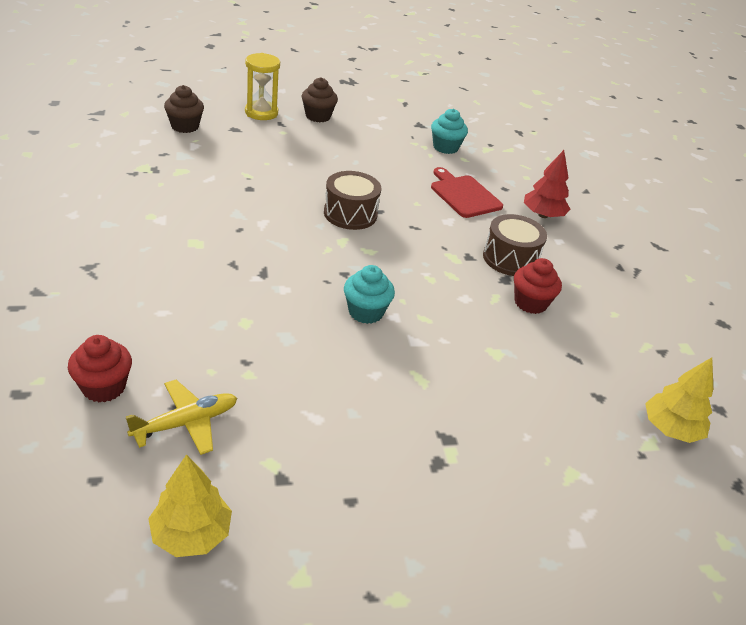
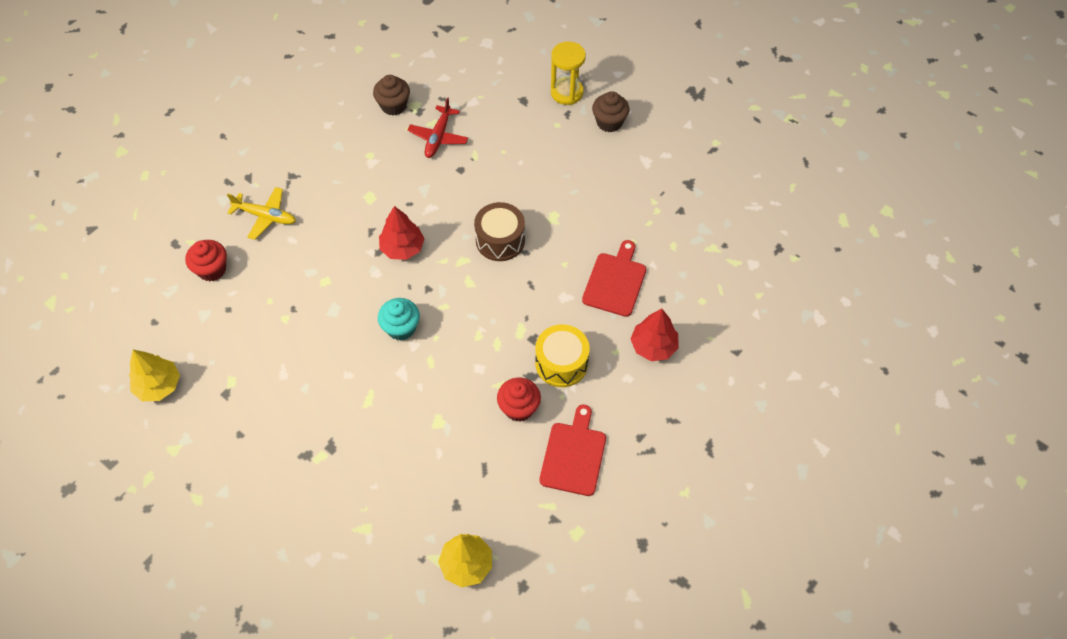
camera: 55 degrees right, 20 degrees up
(185, 126) = (489, 77): brown cupcake -> brown cupcake (393, 106)
(186, 423) = (222, 323): yellow plane -> yellow plane (265, 216)
(198, 177) = (438, 137): none -> red plane
(280, 260) = (402, 248): none -> red tree
(445, 147) = (675, 223): turquoise cupcake -> none
(510, 259) = (561, 363): brown drum -> yellow drum
(607, 305) = (574, 455): none -> red cutting board

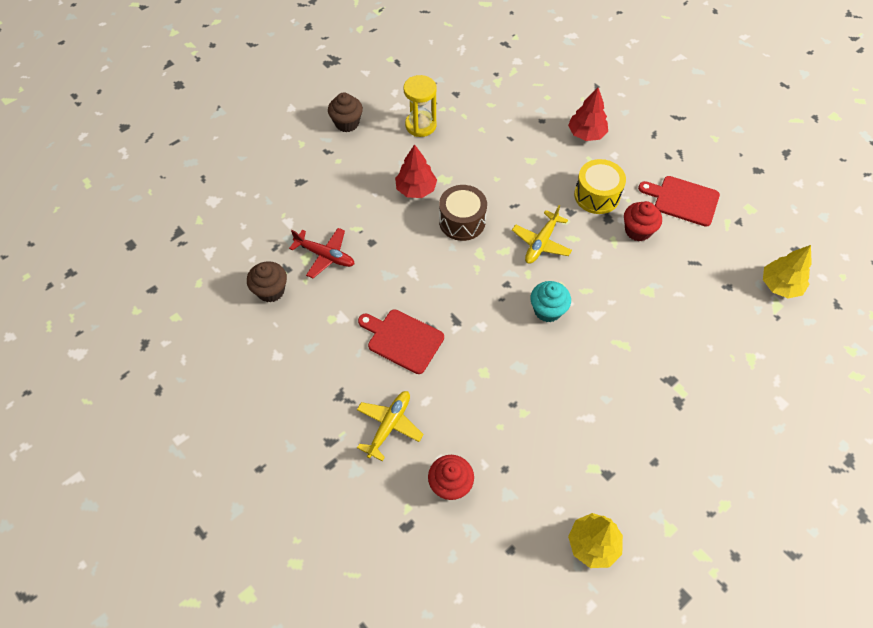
camera: 80 degrees left, 0 degrees up
(402, 248) = (456, 300): red tree -> red tree (416, 189)
(485, 314) = (541, 243): none -> yellow plane
(566, 92) = (301, 148): yellow hourglass -> yellow hourglass (420, 125)
(615, 282) = (520, 147): red cutting board -> red cutting board (403, 340)

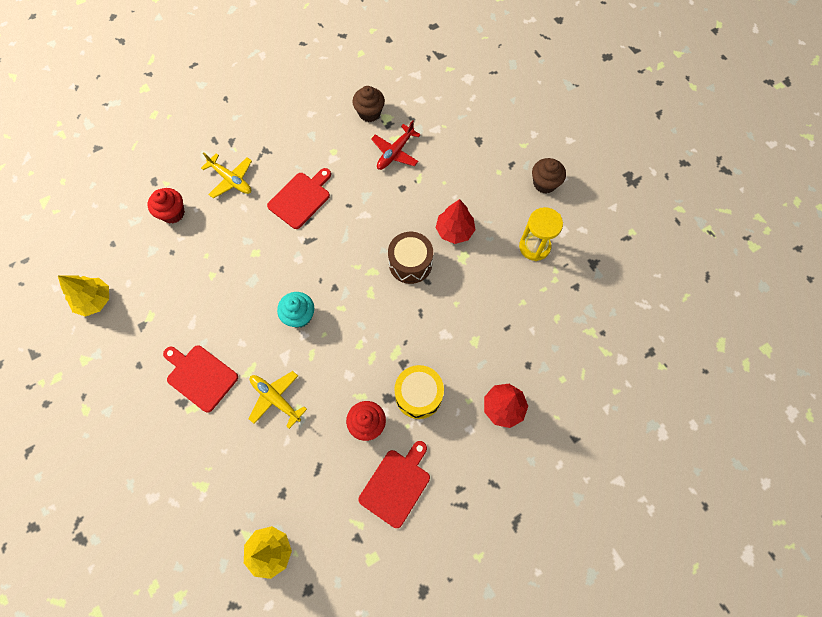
camera: 100 degrees right, 10 degrees up
(541, 243) = (372, 327): yellow plane -> yellow plane (276, 399)
(644, 391) = (200, 376): none -> red cutting board

